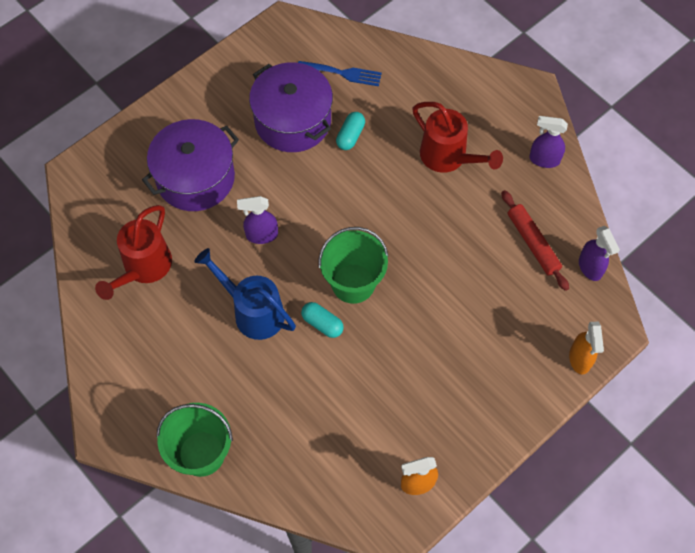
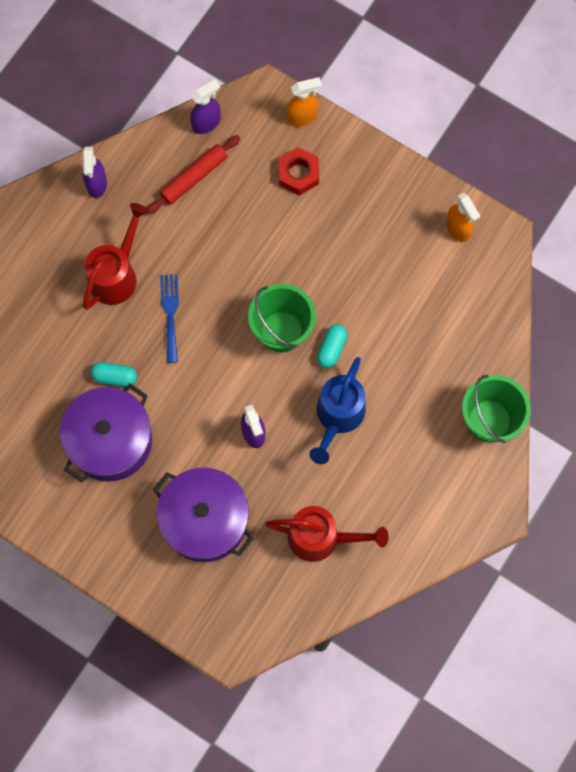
camera: 105 degrees left, 10 degrees up
(343, 73) = (37, 405): blue fork -> blue fork (170, 313)
(516, 339) = (298, 174): none -> red nut

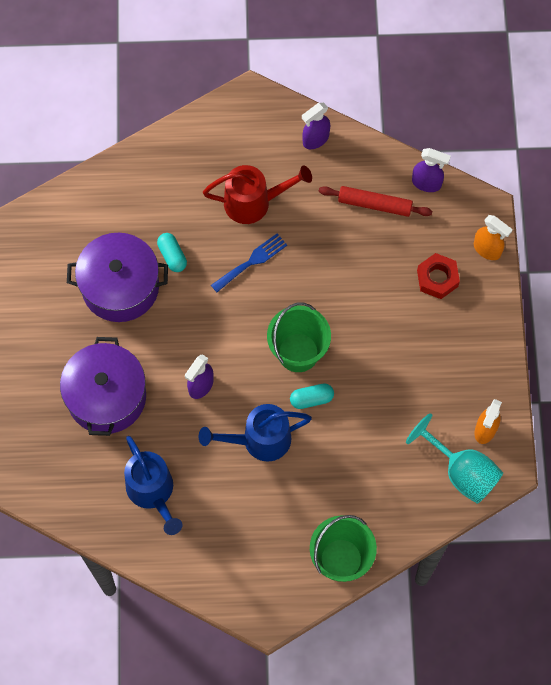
camera: 55 degrees right, 5 degrees down
(322, 538) = (153, 493): red watering can -> blue watering can
(480, 272) = (461, 471): none -> turquoise goblet

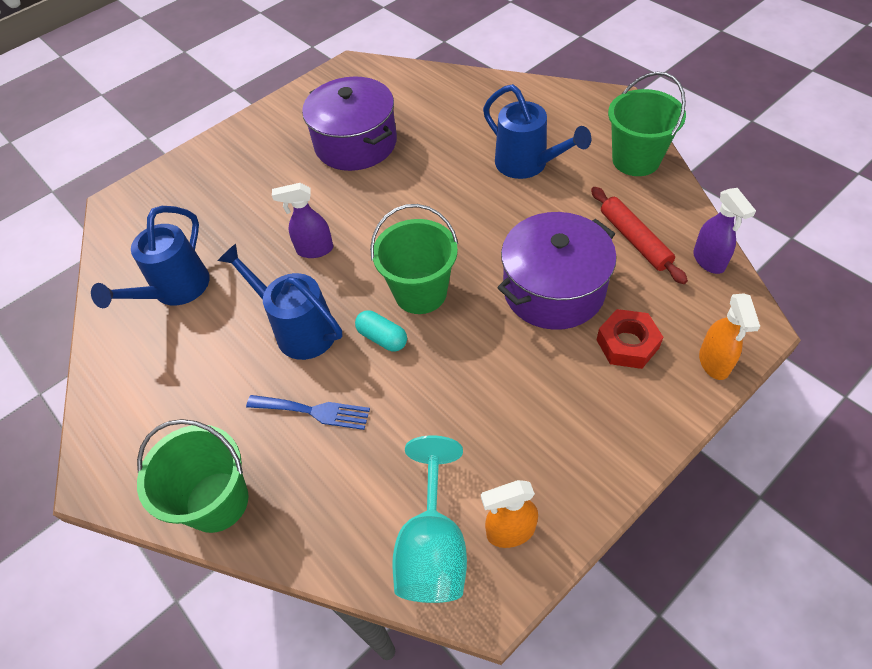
camera: 55 degrees right, 15 degrees down
(106, 396) = (246, 200): purple pot -> purple pot (553, 290)
(172, 256) = (418, 152): turquoise capsule -> none
(251, 261) = (472, 200): blue fork -> blue fork (313, 411)
(254, 202) = (528, 165): red watering can -> blue watering can
(315, 139) = (636, 160): purple spray bottle -> green bucket

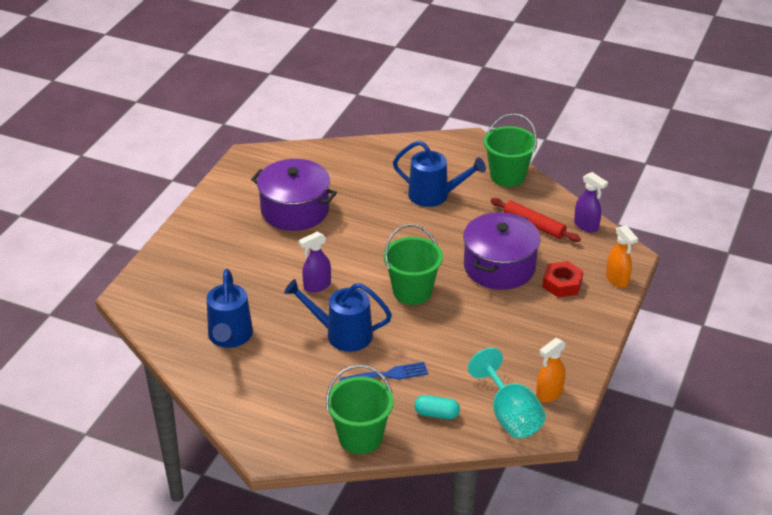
camera: 30 degrees left, 15 degrees down
(382, 338) = (404, 323): turquoise capsule -> turquoise capsule (436, 414)

